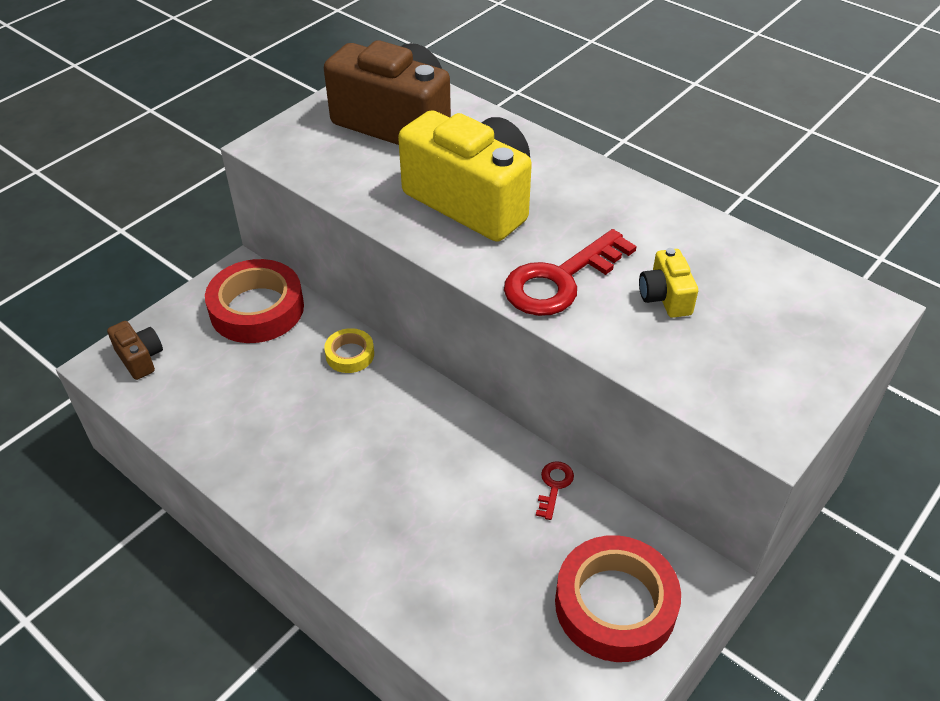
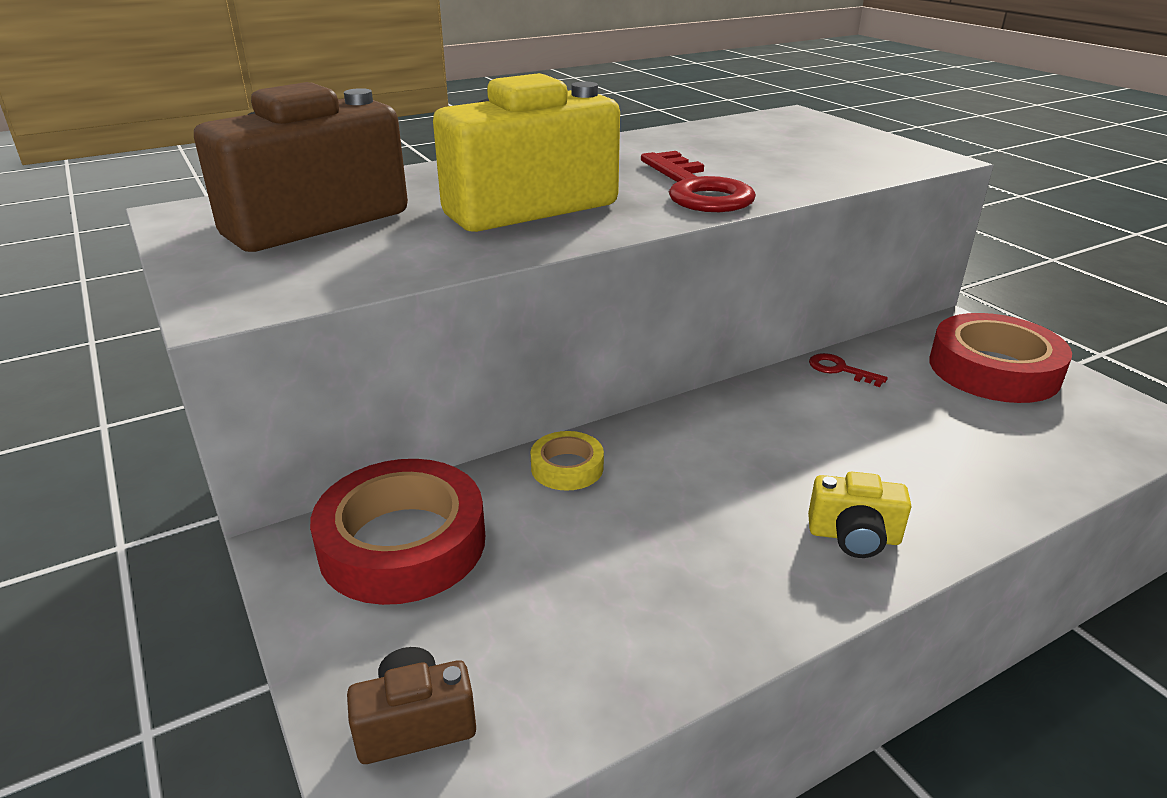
camera: 70 degrees left, 15 degrees down
(665, 297) = (747, 160): yellow camera -> yellow camera (854, 536)

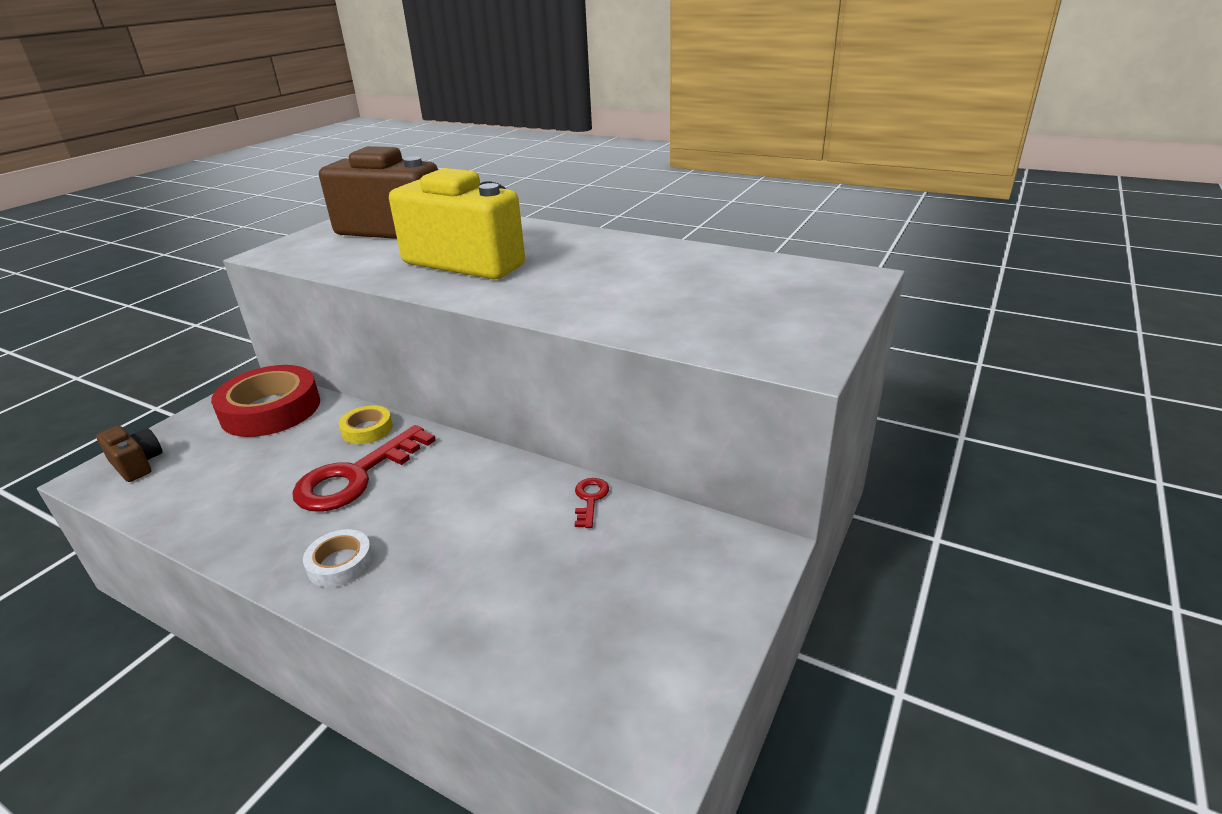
camera: 60 degrees right, 0 degrees up
(697, 190) = (562, 295): red key -> red key (356, 476)
(854, 536) = (340, 563): yellow camera -> white tape
(993, 369) = (677, 592): red tape -> none

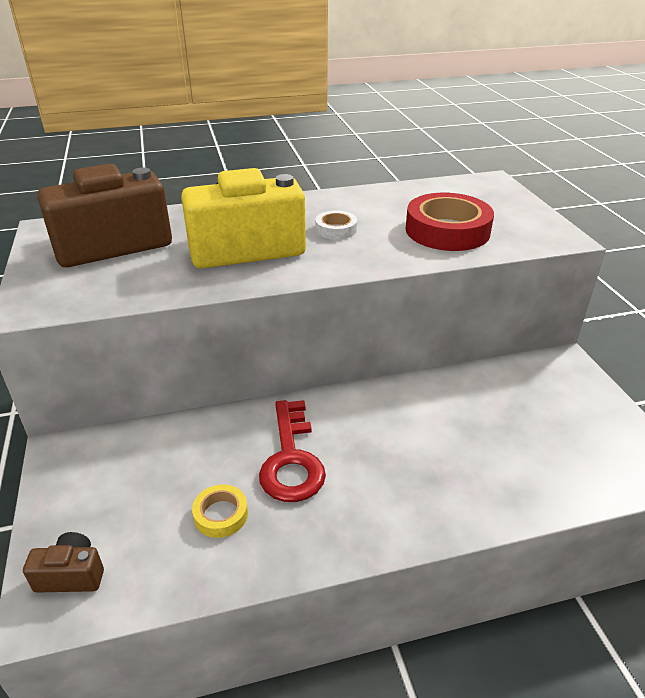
camera: 45 degrees left, 5 degrees up
(271, 409) = (118, 459): red tape -> red tape (447, 230)
(340, 563) = (387, 512): white tape -> white tape (336, 229)
(367, 429) = (236, 426): yellow tape -> yellow tape (221, 515)
(590, 499) = (455, 383): red key -> none

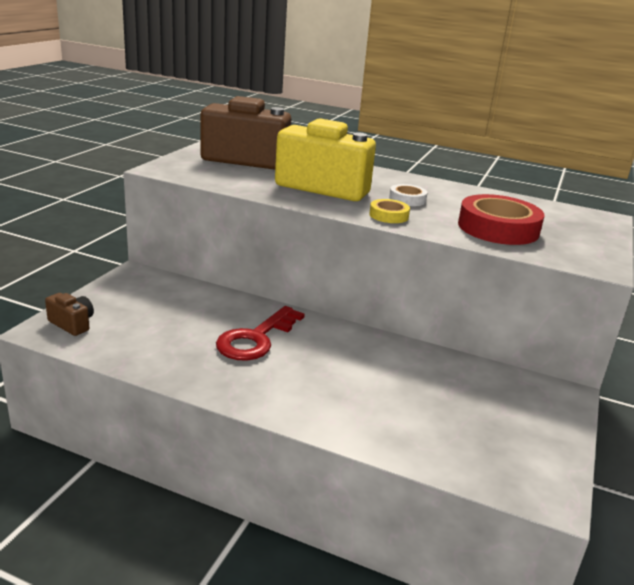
camera: 35 degrees right, 10 degrees down
(221, 515) = (178, 341): yellow tape -> yellow tape (389, 215)

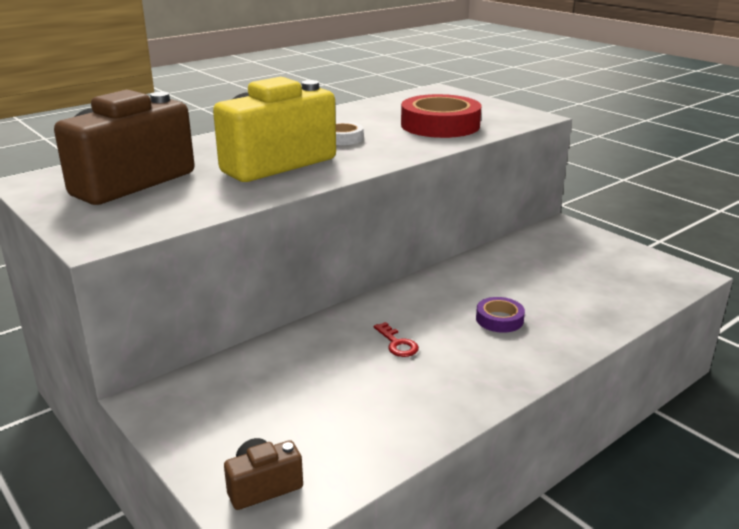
camera: 60 degrees left, 0 degrees up
(256, 339) = (397, 344): red key -> red key, size x0.46
(332, 379) = (499, 319): none -> purple tape
(389, 215) = (380, 154): yellow tape -> none

